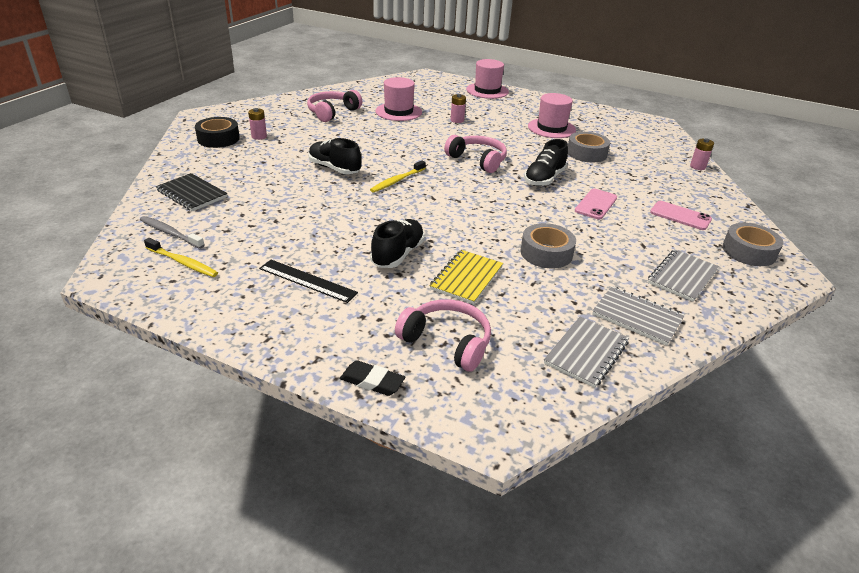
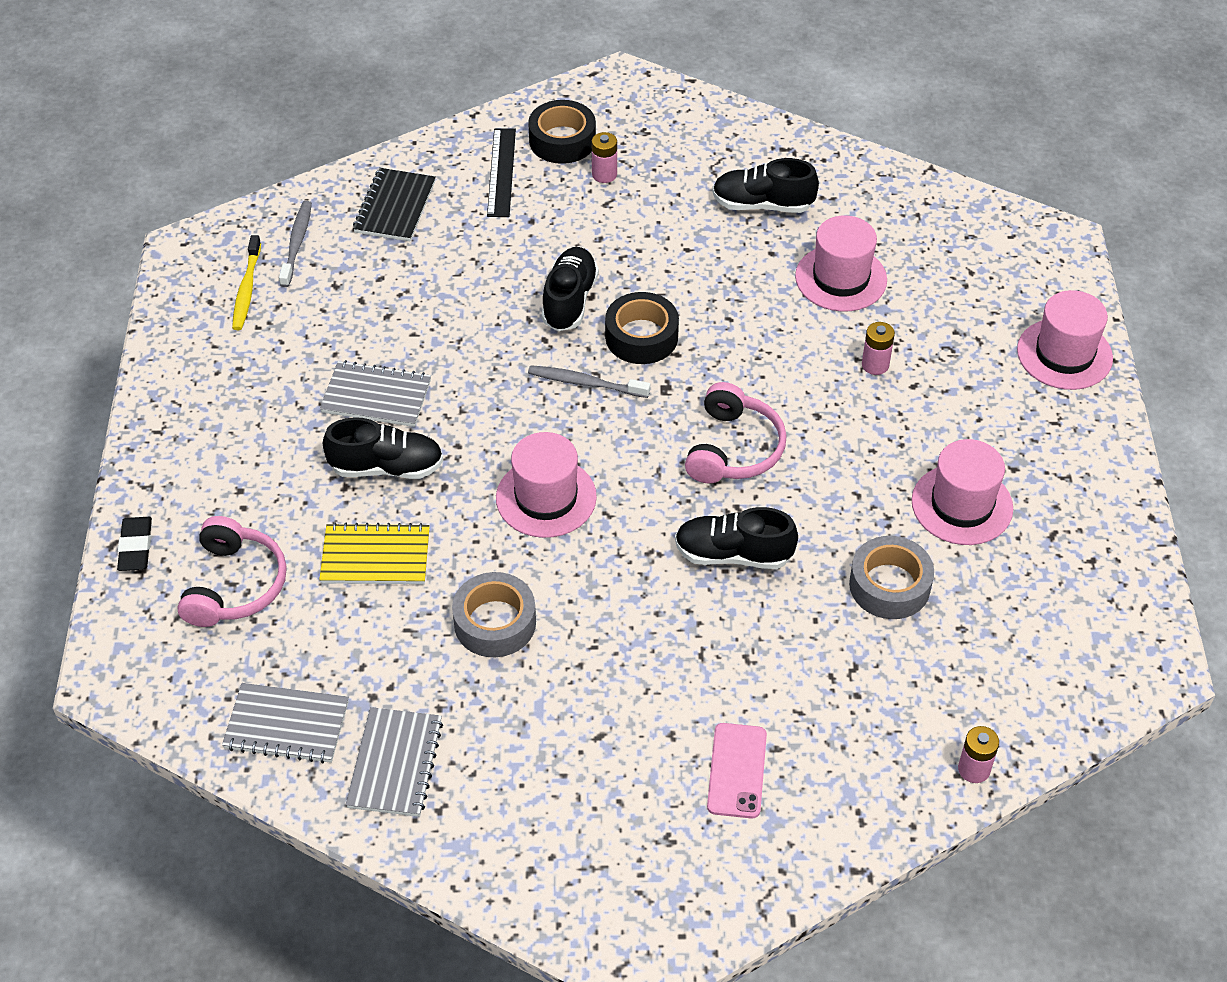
camera: 65 degrees right, 15 degrees up
(307, 280) = (278, 410): black ruler -> black ruler (501, 172)
(332, 112) = (762, 205): pink headphones -> black shoe
(382, 159) = (641, 337): none -> black tape
(397, 181) = (586, 383): yellow toothbrush -> grey toothbrush
(467, 213) = (546, 497): none -> pink hat
(596, 204) = (692, 645): pink phone -> none
(682, 277) = (534, 801): grey notebook -> grey notebook (376, 396)
(749, 251) = (676, 885): grey tape -> none

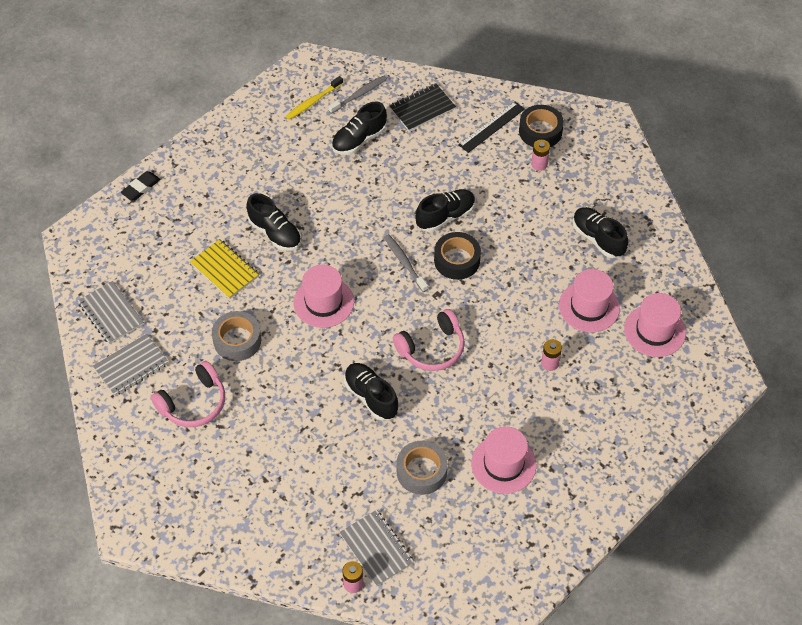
camera: 45 degrees right, 5 degrees up
(234, 585) = (158, 236): pink headphones -> pink headphones (193, 403)
(360, 292) = (359, 140): none -> black shoe
(376, 396) = (308, 196): grey notebook -> grey notebook (376, 549)
(736, 771) = (255, 491): pink phone -> none
(1064, 354) = (653, 436): pink hat -> pink hat (654, 331)

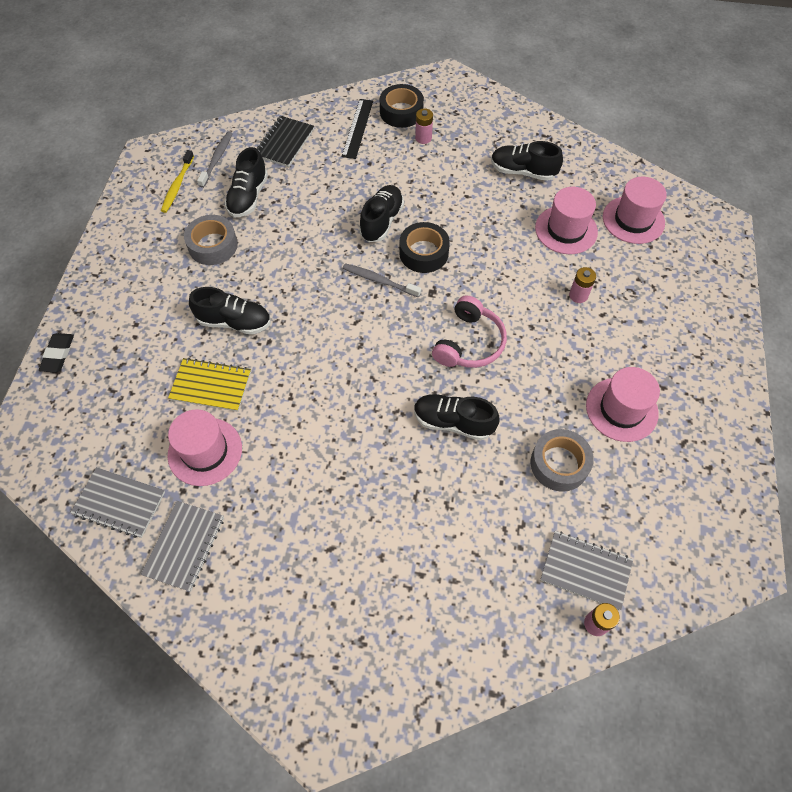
camera: 35 degrees left, 5 degrees up
(193, 403) = (283, 542): pink headphones -> none
(237, 340) = (278, 448): grey tape -> grey tape (213, 245)
(323, 302) = (334, 360): pink hat -> pink hat (205, 451)

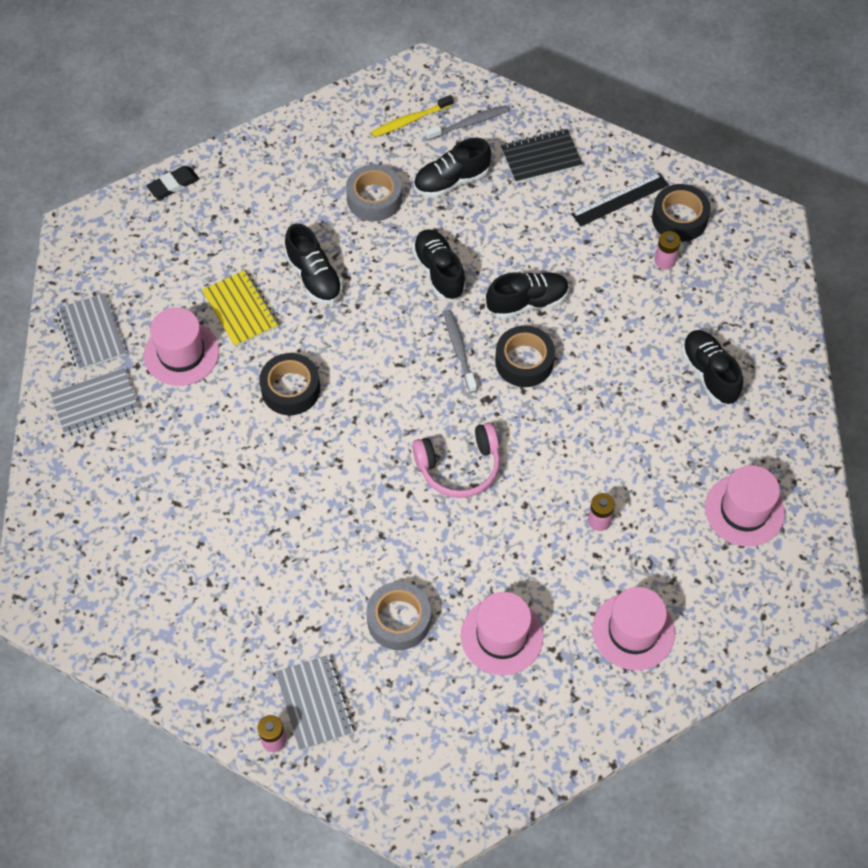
camera: 50 degrees right, 0 degrees up
(309, 400) = (290, 389): none -> black tape
(453, 422) = (366, 510): black shoe -> black shoe (439, 272)
(566, 230) = (670, 459): pink hat -> pink hat (633, 631)

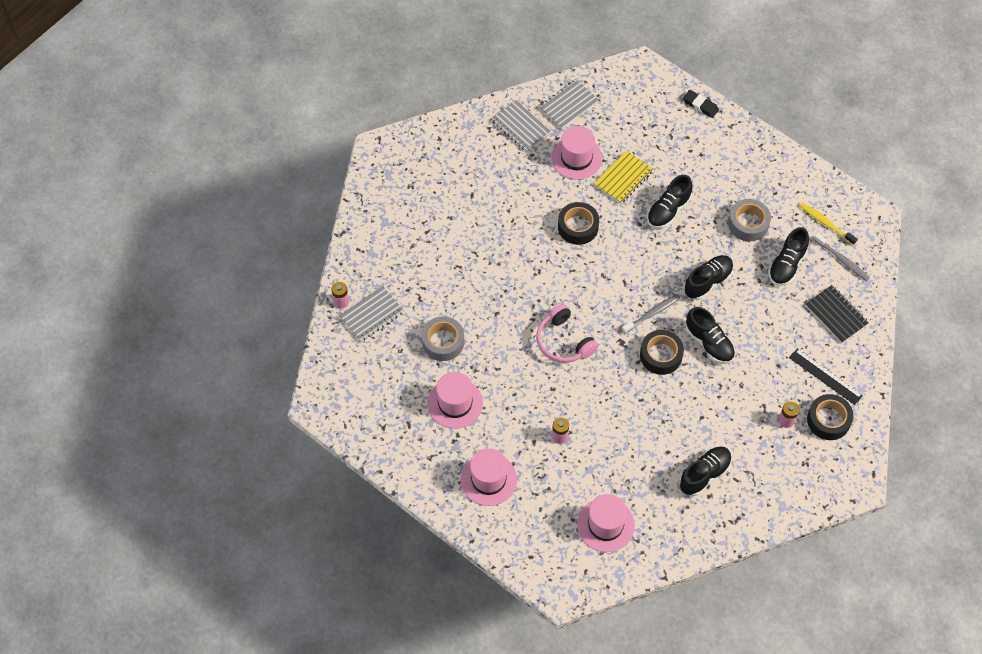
camera: 70 degrees right, 0 degrees up
(451, 181) = (787, 265): black shoe -> black shoe turned 105 degrees counterclockwise

